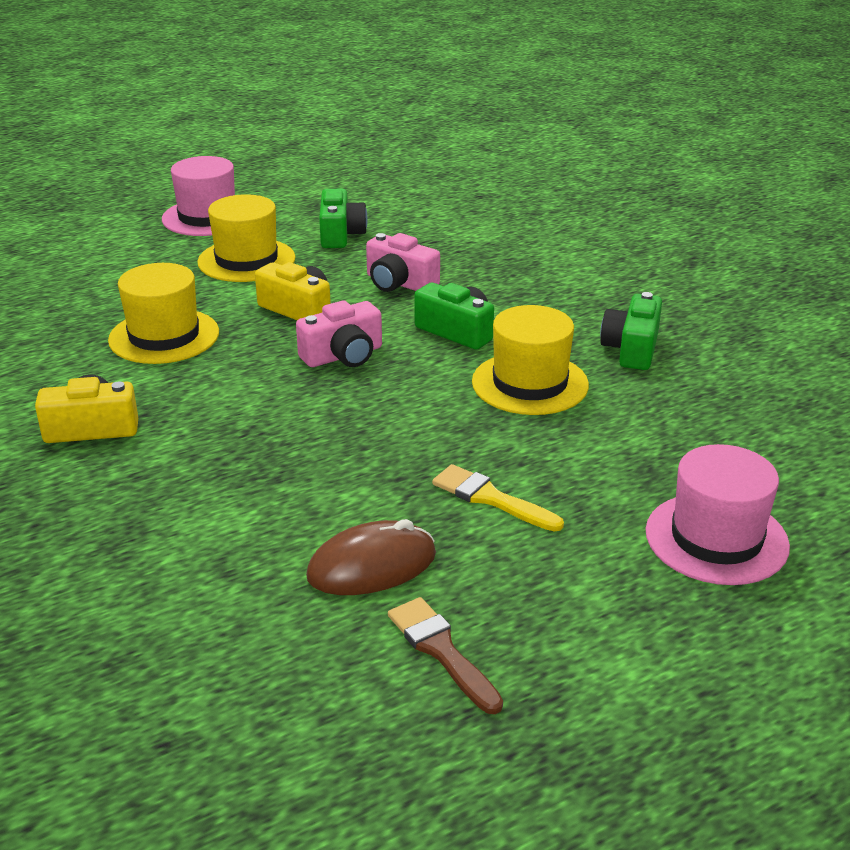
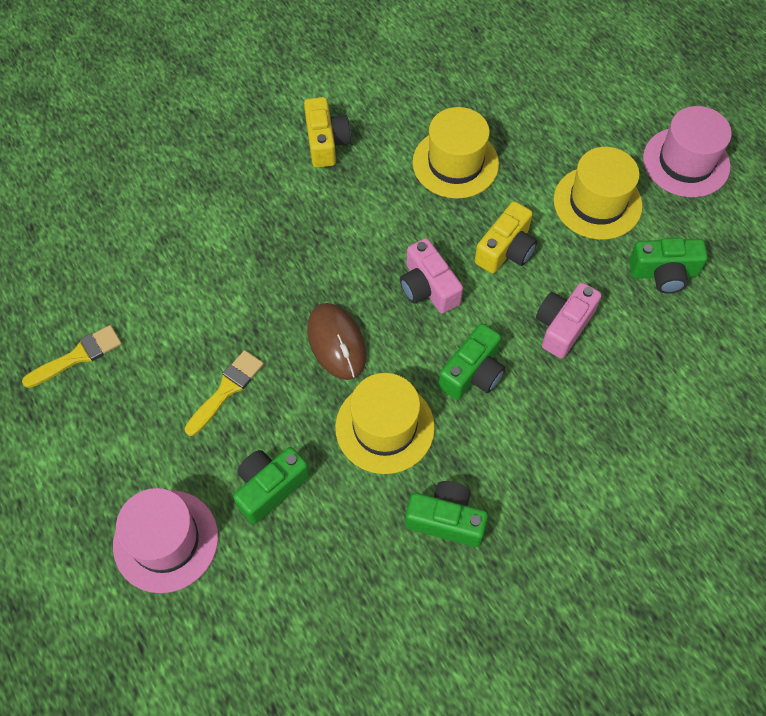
camera: 90 degrees right, 30 degrees up
(372, 565) = (161, 317): brown mouse -> brown mouse (336, 343)
(441, 651) = (78, 356): brown brush -> yellow brush
(622, 459) = (270, 487): none -> green camera

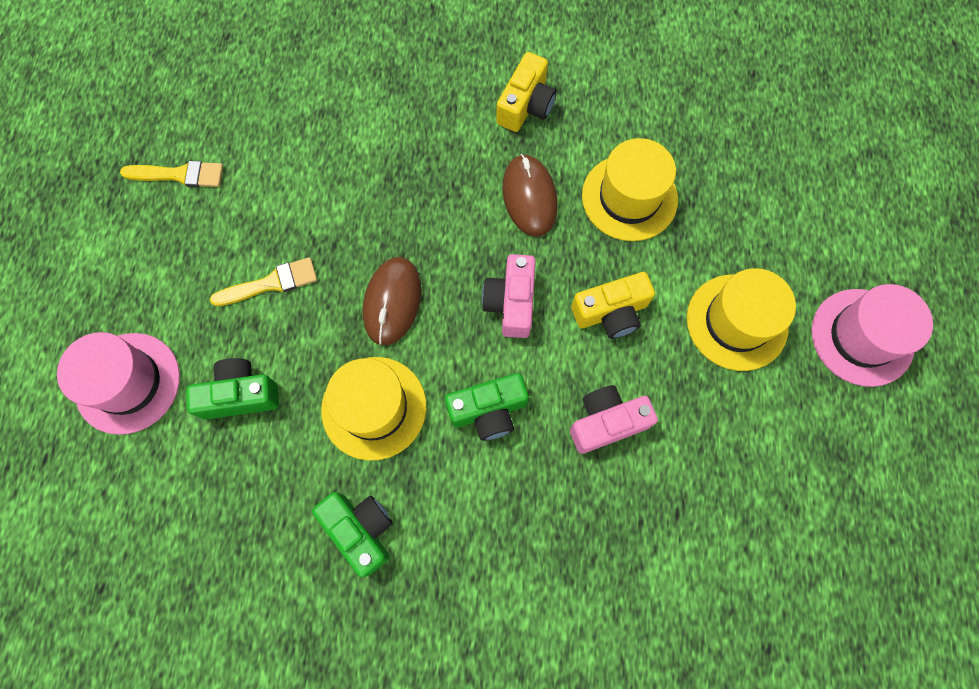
camera: 35 degrees right, 10 degrees up
(381, 205) = (529, 197): none -> brown mouse
(663, 273) = (747, 435): green camera -> none

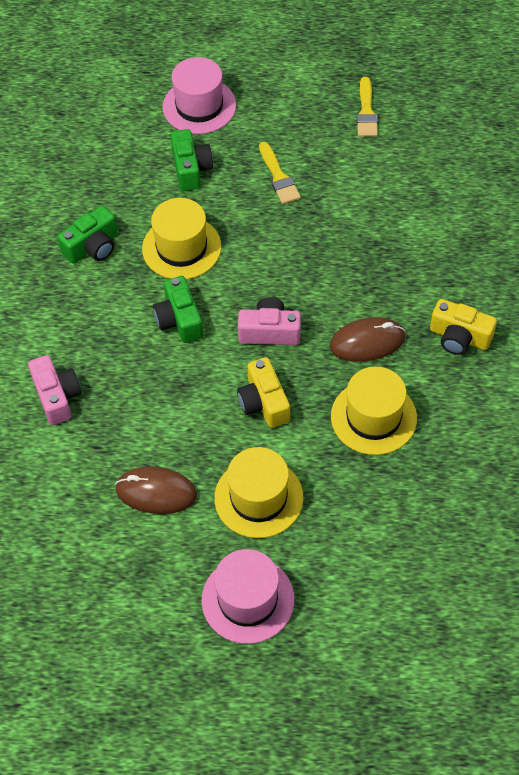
camera: 90 degrees right, 15 degrees down
(392, 302) = (267, 253): brown mouse -> brown mouse (156, 492)
(606, 422) = (170, 399): pink camera -> pink camera (57, 396)

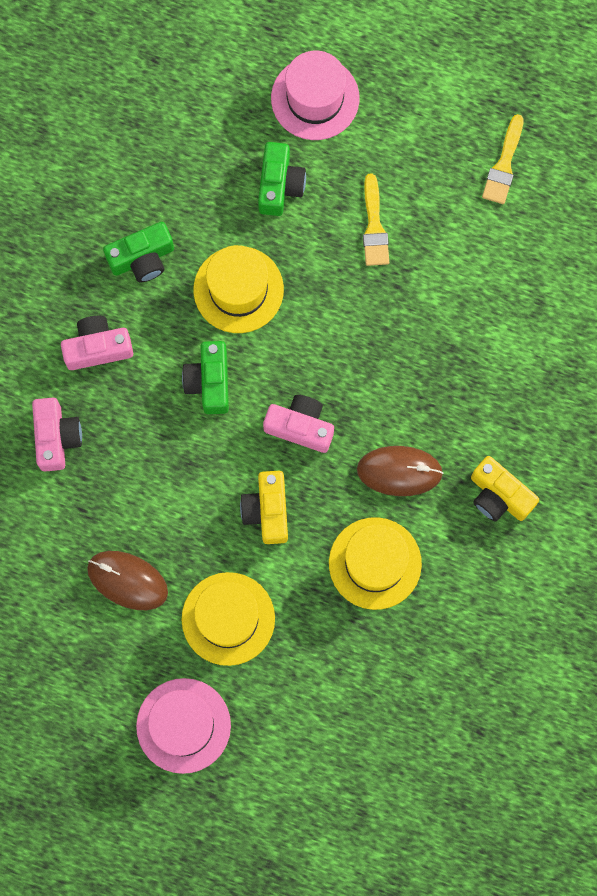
camera: 15 degrees right, 20 degrees up
(73, 320) = (98, 348): none -> pink camera

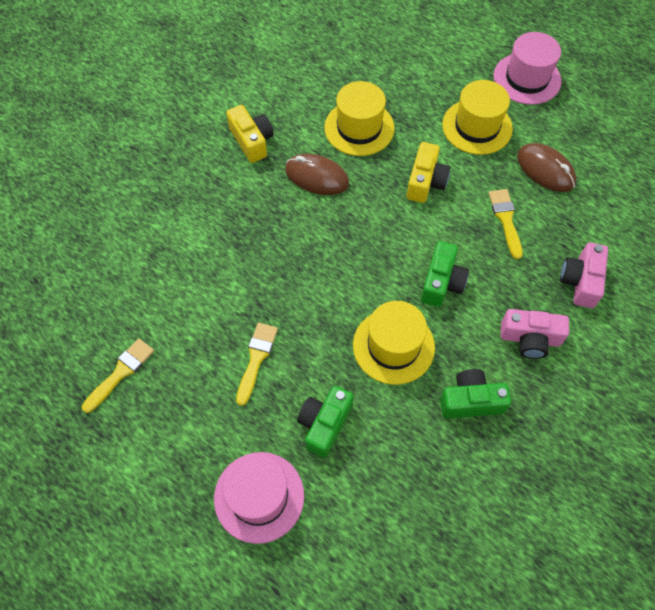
camera: 160 degrees left, 15 degrees down
(159, 490) = (505, 219): none -> yellow brush
(300, 426) = (380, 228): pink camera -> none

